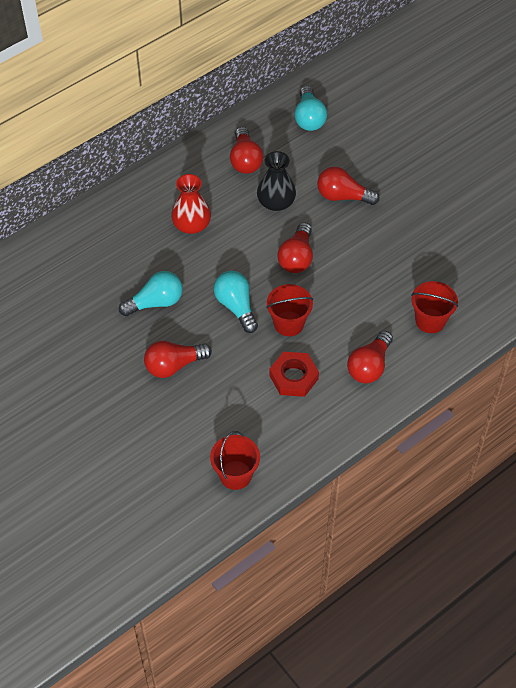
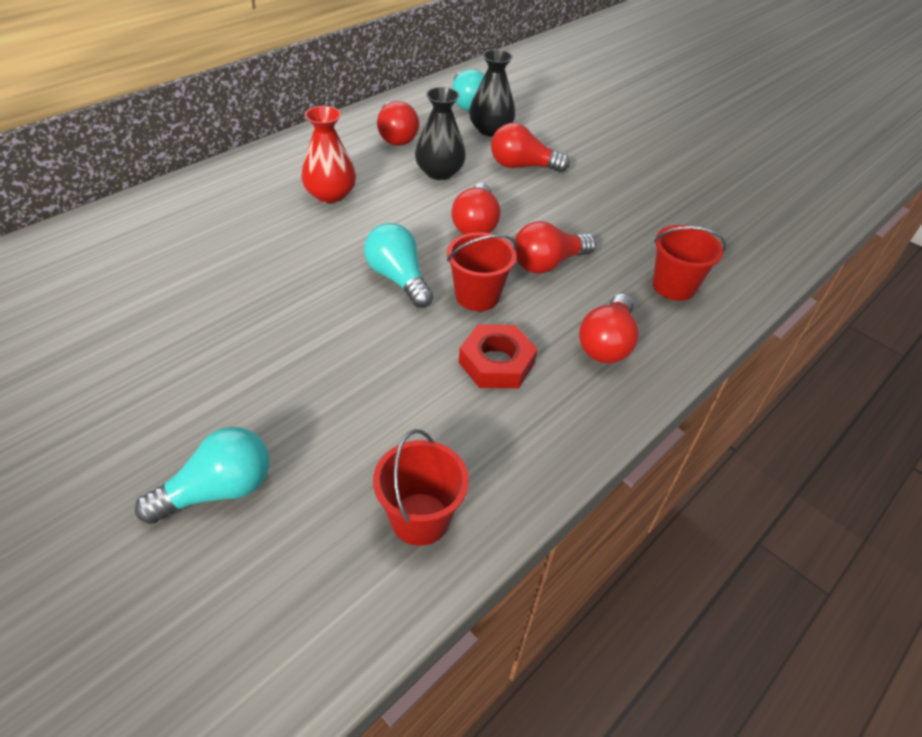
camera: 10 degrees left, 10 degrees down
(155, 302) = (279, 277): turquoise light bulb -> turquoise light bulb (218, 490)
(174, 365) = (306, 355): red light bulb -> red light bulb (547, 263)
(324, 152) = (490, 130): none -> black vase

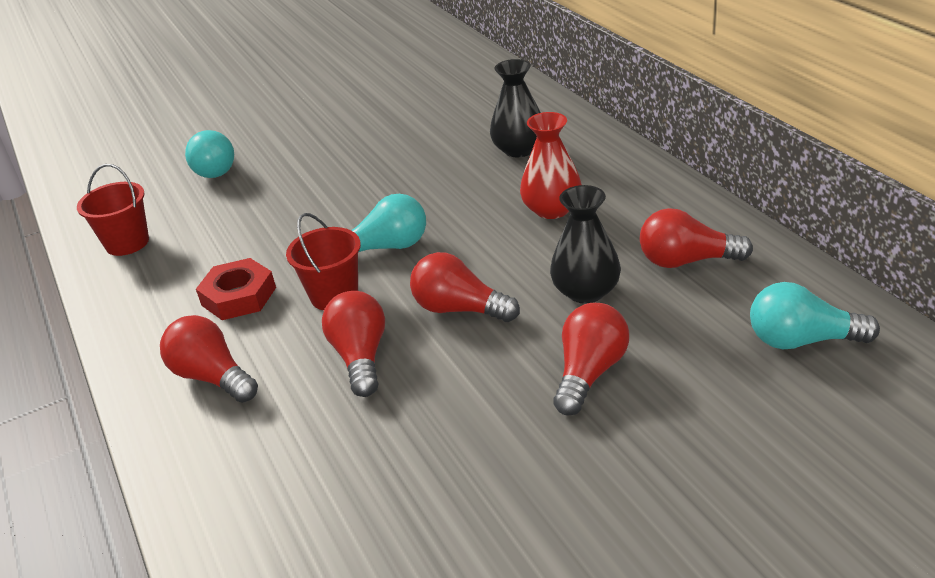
camera: 115 degrees right, 10 degrees down
(490, 130) = (706, 355): black vase -> black vase (519, 149)
(673, 286) = (262, 466): red bucket -> none

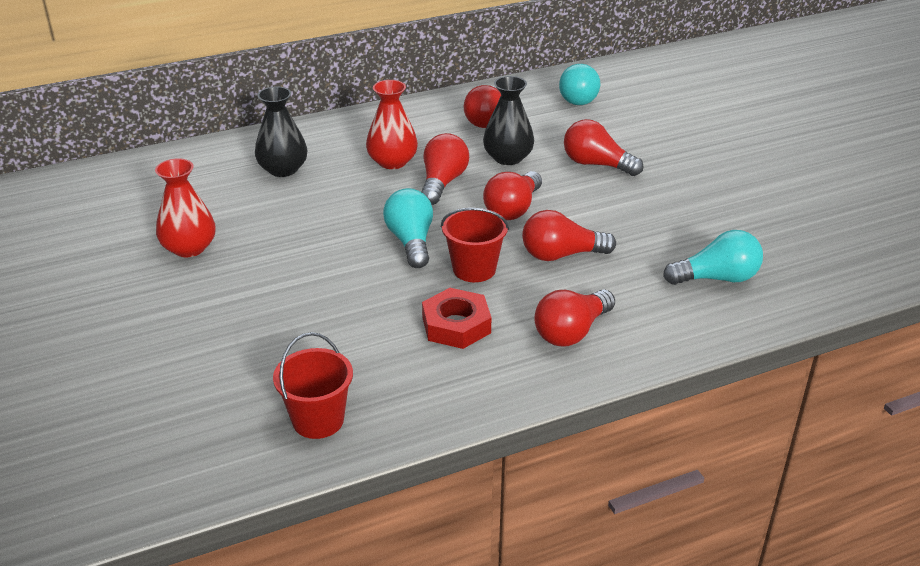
camera: 90 degrees left, 0 degrees up
(215, 168) = (178, 363): turquoise light bulb -> turquoise light bulb (716, 278)
(374, 135) = (189, 248): none -> red vase
(512, 250) = (442, 183): none -> red light bulb

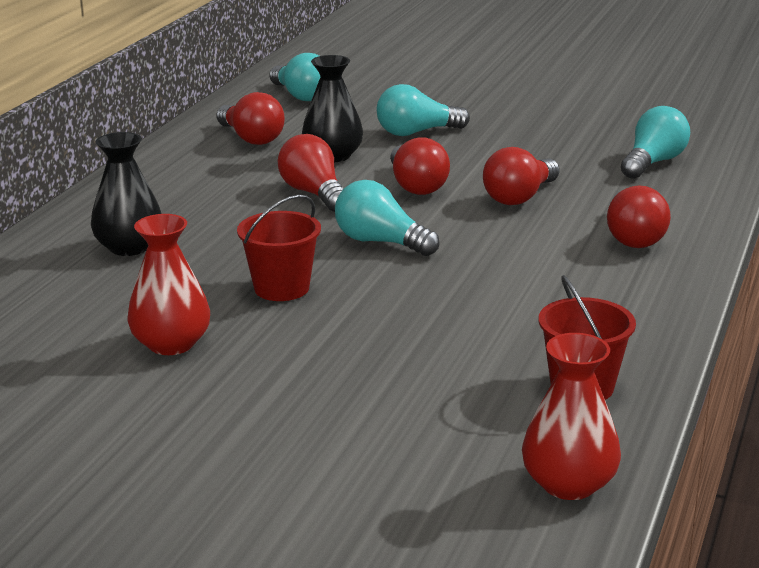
camera: 45 degrees left, 10 degrees down
(392, 162) = (232, 198): red vase -> red vase (568, 484)
(456, 325) = (544, 274): red nut -> none
(474, 269) = (475, 235): red bucket -> red bucket (281, 288)
(596, 164) = (416, 132): red light bulb -> turquoise light bulb

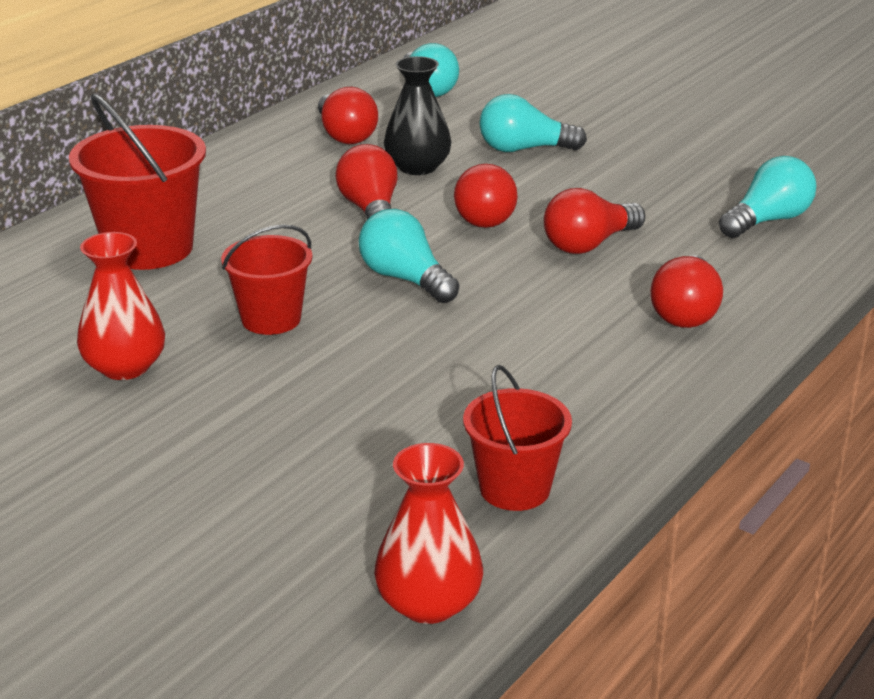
camera: 15 degrees right, 5 degrees up
(129, 247) = (149, 248): black vase -> red bucket

